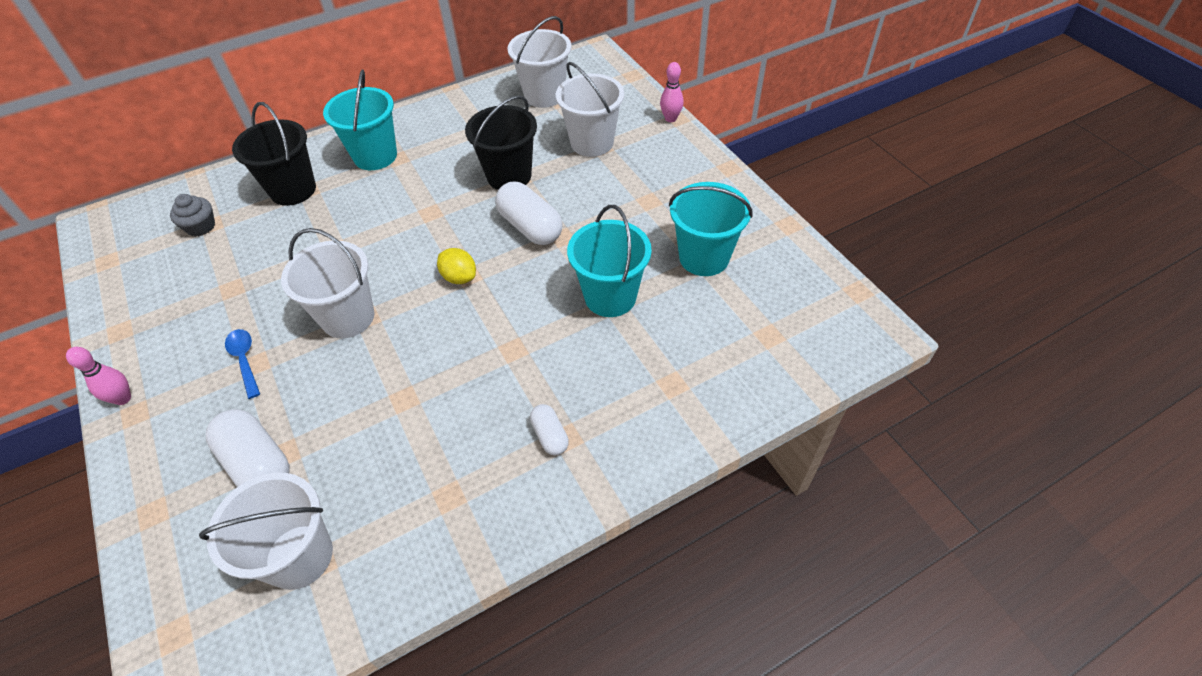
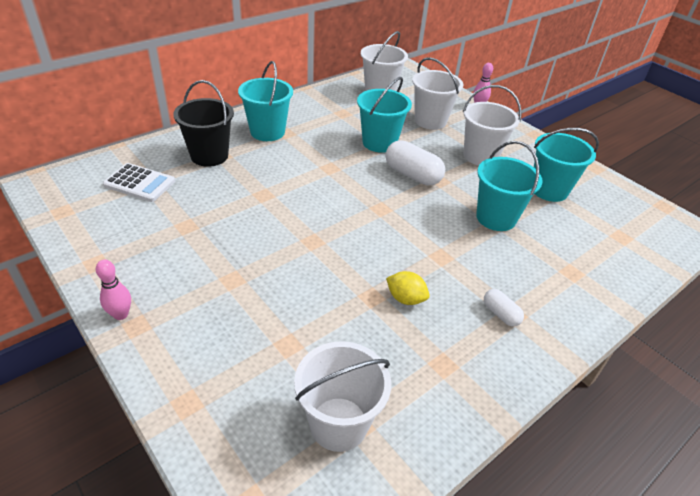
camera: 15 degrees left, 10 degrees down
(201, 227) = (139, 183): grey cupcake -> white calculator
(245, 360) = (222, 278): blue spoon -> none
(258, 464) = (268, 355): white capsule -> none
(348, 317) = (297, 242): white bucket -> white bucket (480, 156)
(459, 277) = (374, 210): yellow lemon -> yellow lemon (405, 298)
(509, 176) = (379, 143): black bucket -> turquoise bucket

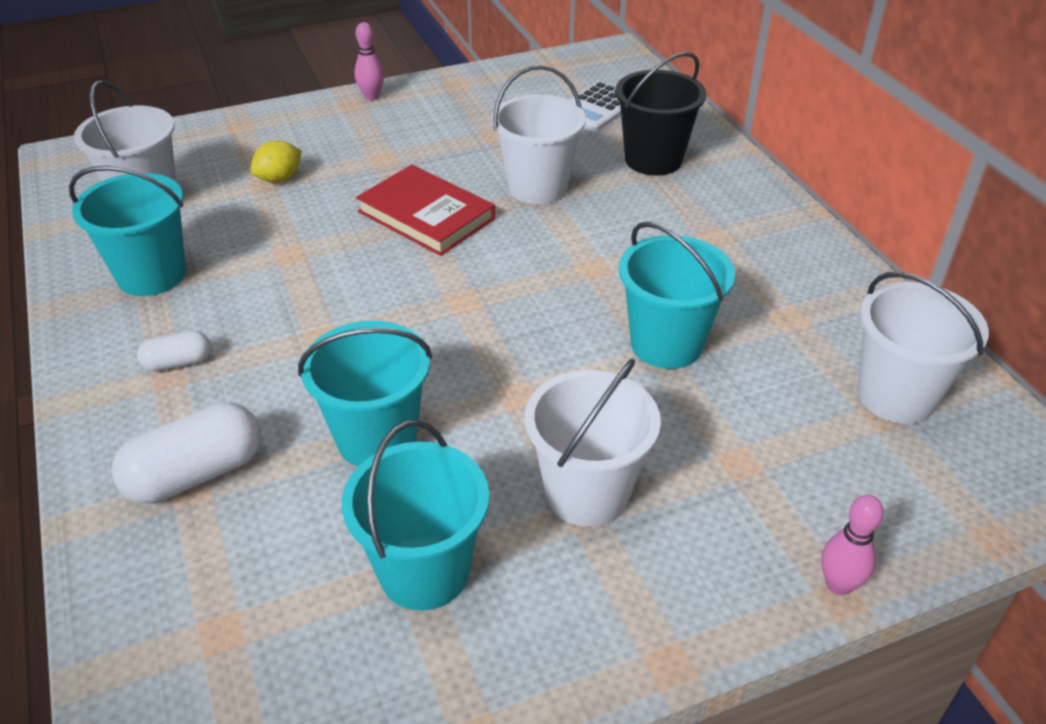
camera: 110 degrees right, 0 degrees up
(267, 132) = (720, 218): turquoise bucket -> turquoise bucket (151, 275)
(302, 240) = (426, 215): none -> red book
(405, 298) = (266, 280): yellow lemon -> yellow lemon (279, 178)
(412, 175) = (545, 362): white capsule -> white capsule (196, 474)
(430, 121) = (753, 450): white bucket -> white bucket (537, 187)

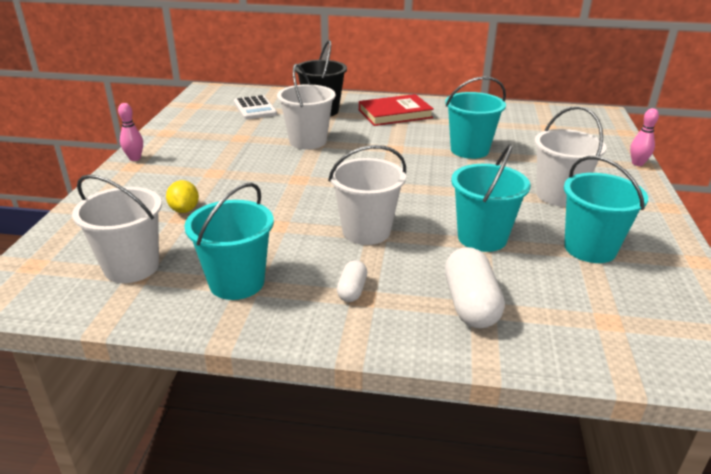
camera: 60 degrees left, 10 degrees down
(426, 215) = (293, 175): red book -> red book (395, 114)
(896, 396) = (539, 121): white bucket -> white bucket (366, 231)

